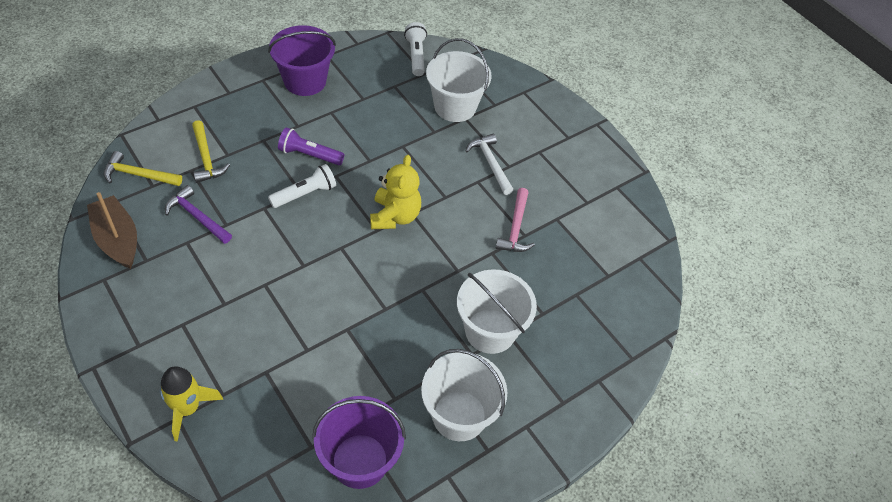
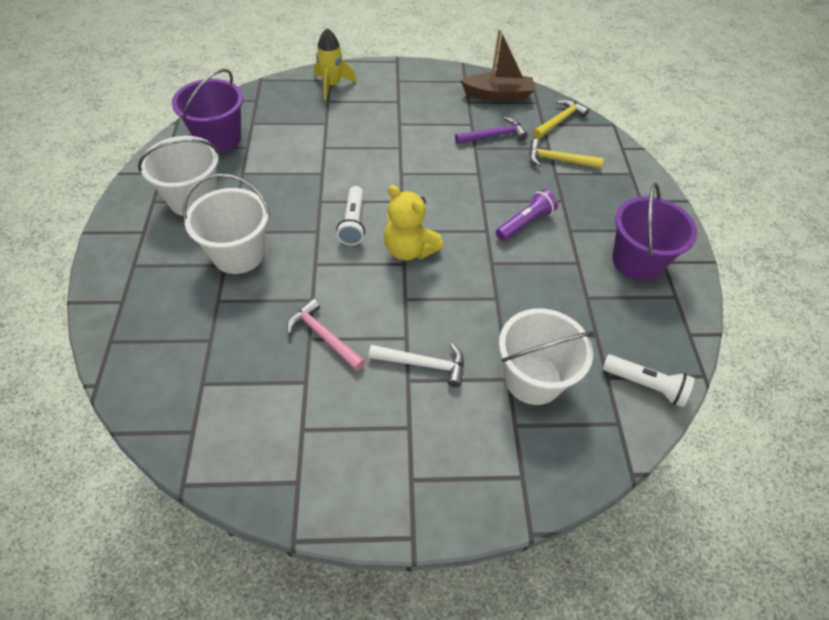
camera: 125 degrees right, 0 degrees up
(305, 194) = (477, 202): white flashlight -> white flashlight (353, 223)

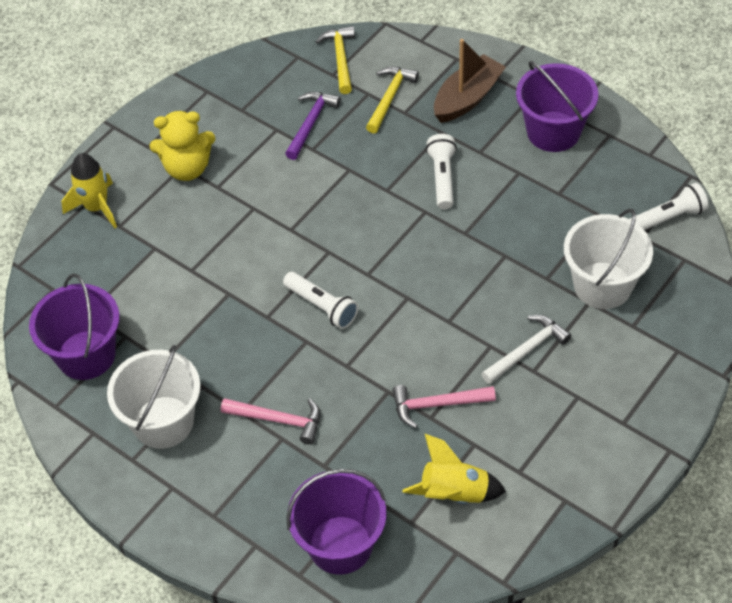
camera: 45 degrees left, 0 degrees up
(152, 351) = (340, 545): none -> purple bucket
(238, 254) = (278, 420): white bucket -> pink hammer
(248, 396) = (454, 493): none -> yellow rocket
(409, 250) = (395, 283): yellow teddy bear -> yellow teddy bear (187, 168)
(498, 95) = (256, 79): brown boat -> brown boat (467, 98)
(525, 223) = (442, 178): purple flashlight -> white flashlight
(558, 160) = (390, 98): yellow hammer -> yellow hammer turned 150 degrees clockwise

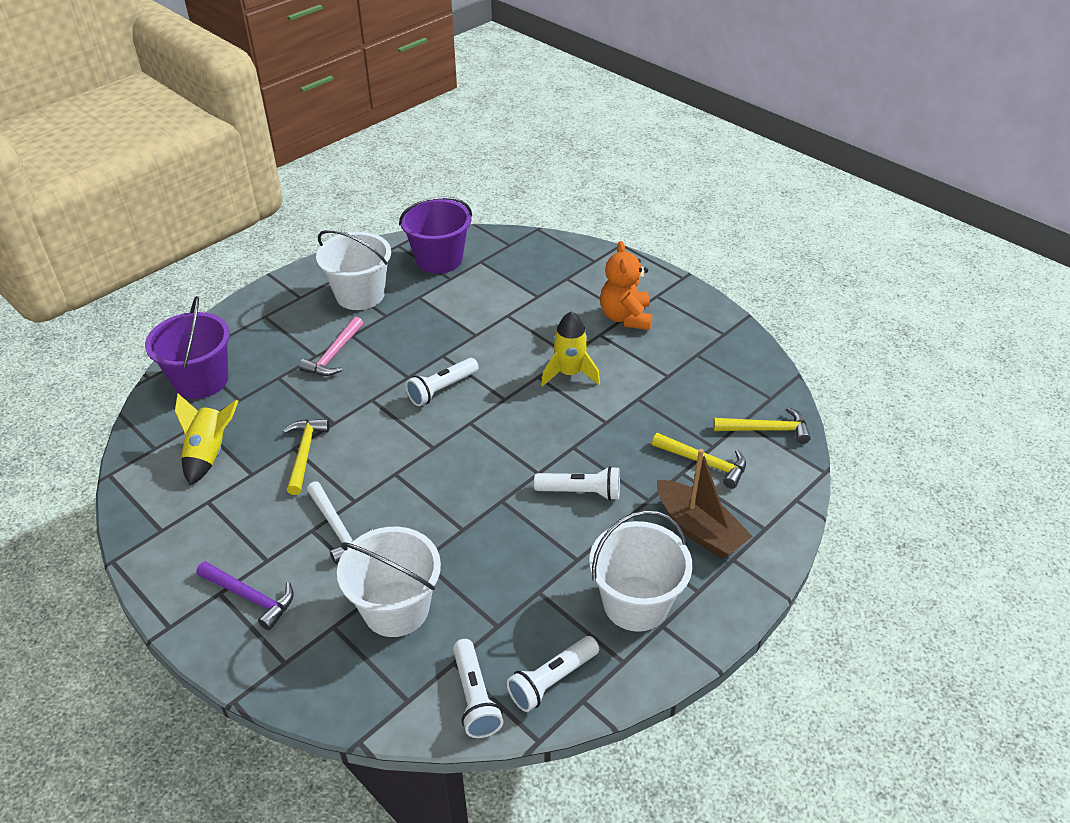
camera: 95 degrees right, 10 degrees down
(96, 207) = (589, 267): yellow rocket -> yellow rocket (569, 373)
(187, 168) = (625, 317): yellow teddy bear -> orange teddy bear
(311, 123) = (672, 400): purple hammer -> purple hammer (250, 597)
(437, 404) = (305, 453): pink hammer -> yellow hammer
(553, 131) = (636, 603): purple bucket -> white bucket
(639, 174) = (552, 680): none -> white flashlight

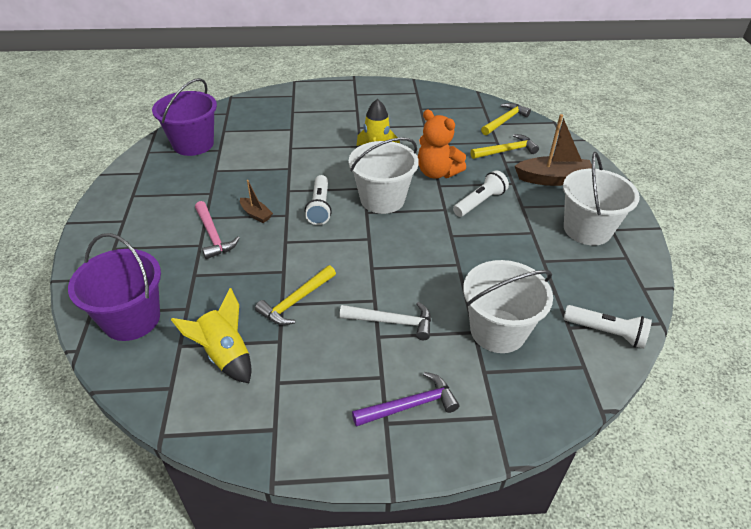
camera: 50 degrees left, 0 degrees up
(305, 453) = (295, 301): yellow hammer -> yellow hammer turned 90 degrees counterclockwise
(360, 295) = (170, 193): white bucket -> white bucket (382, 199)
(387, 359) = (256, 214): none -> brown boat
(552, 680) = (619, 292): white flashlight -> none
(625, 317) = (358, 112): orange teddy bear -> orange teddy bear (437, 172)

